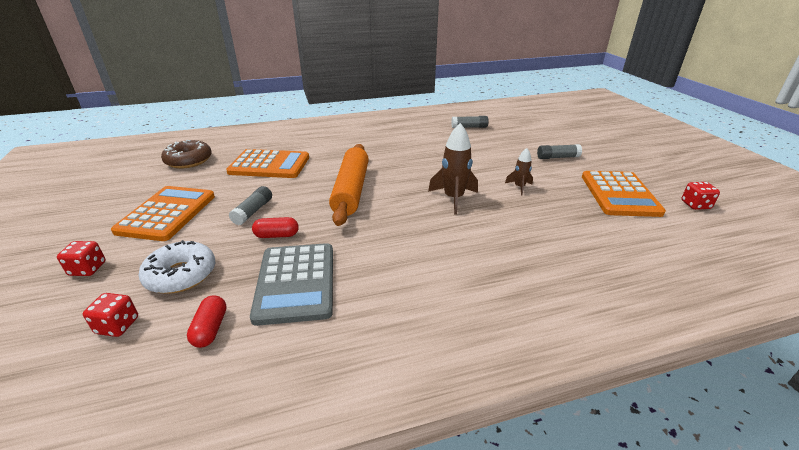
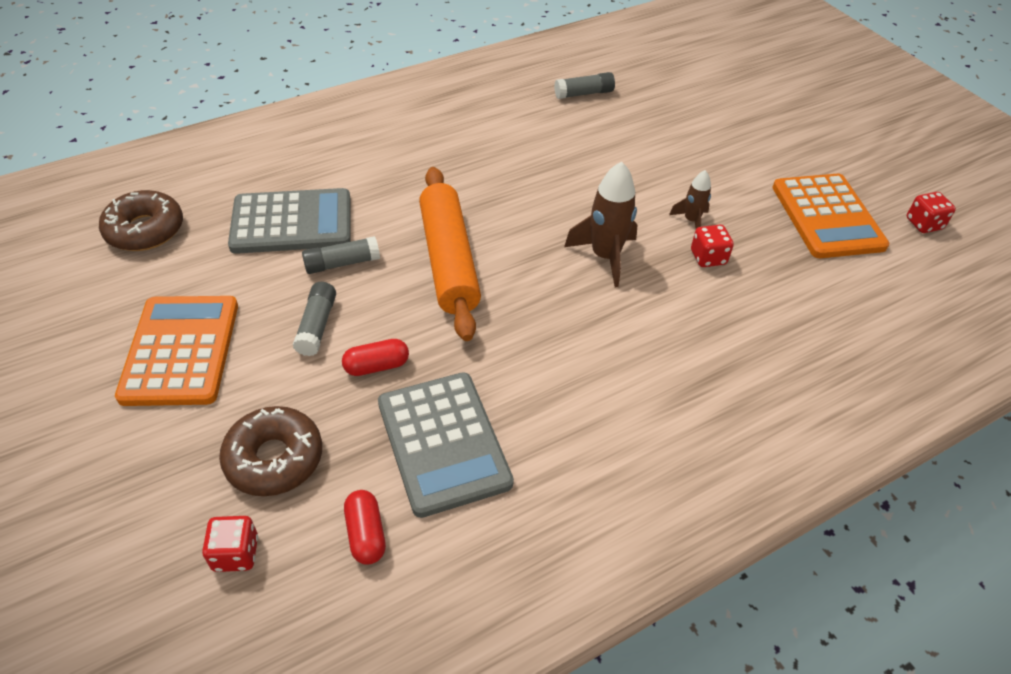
camera: 15 degrees left, 15 degrees up
(88, 269) = (125, 473): red dice -> red dice (708, 257)
(181, 275) = (274, 458): white donut -> brown donut
(269, 165) = (292, 222): orange calculator -> grey calculator
(557, 157) = (732, 150): grey glue stick -> grey glue stick (342, 263)

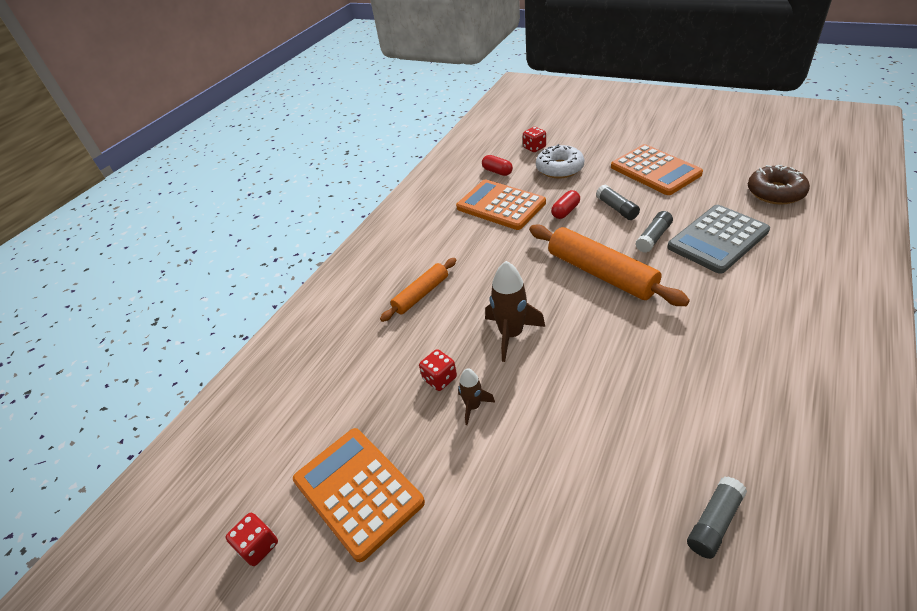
camera: 155 degrees right, 5 degrees down
(274, 458) = (559, 168): brown donut -> white donut
(443, 443) = (501, 205): grey calculator -> orange calculator
(671, 361) = (421, 294): none -> orange rolling pin

